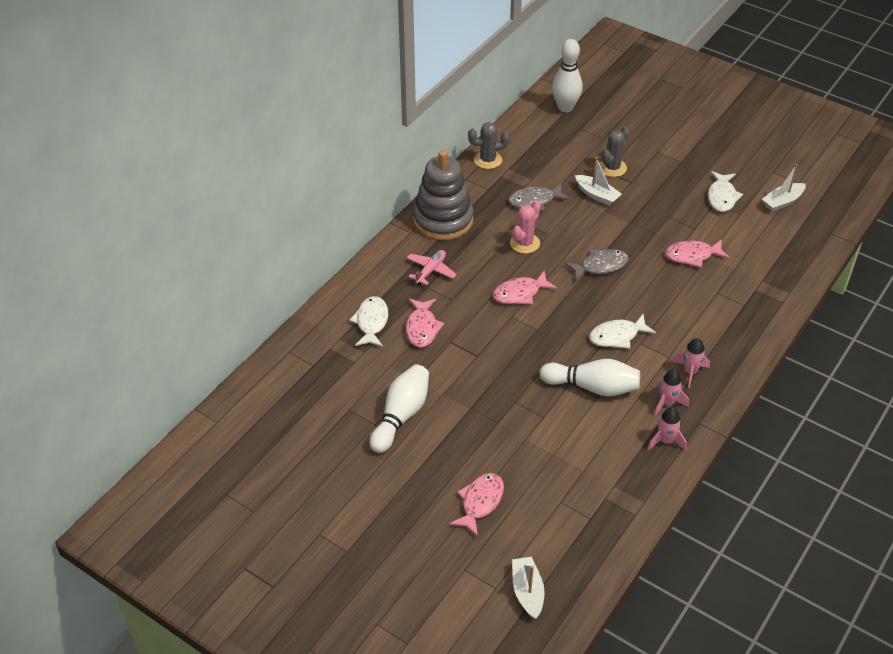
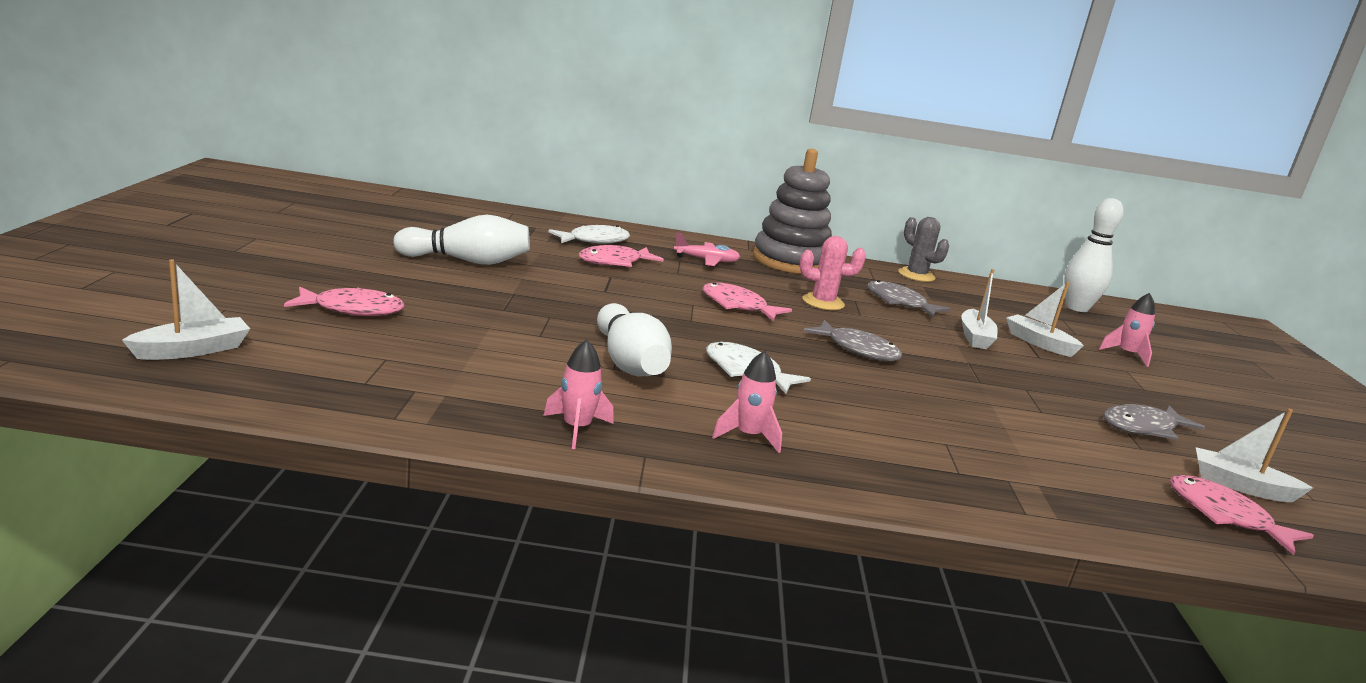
camera: 55 degrees right, 25 degrees down
(612, 168) = (1038, 343): grey cactus -> white boat
(667, 403) = (659, 422): pink rocket -> pink rocket (1126, 354)
(692, 256) = (986, 415): pink fish -> pink fish (1225, 516)
(722, 197) = (1143, 428): white fish -> grey fish

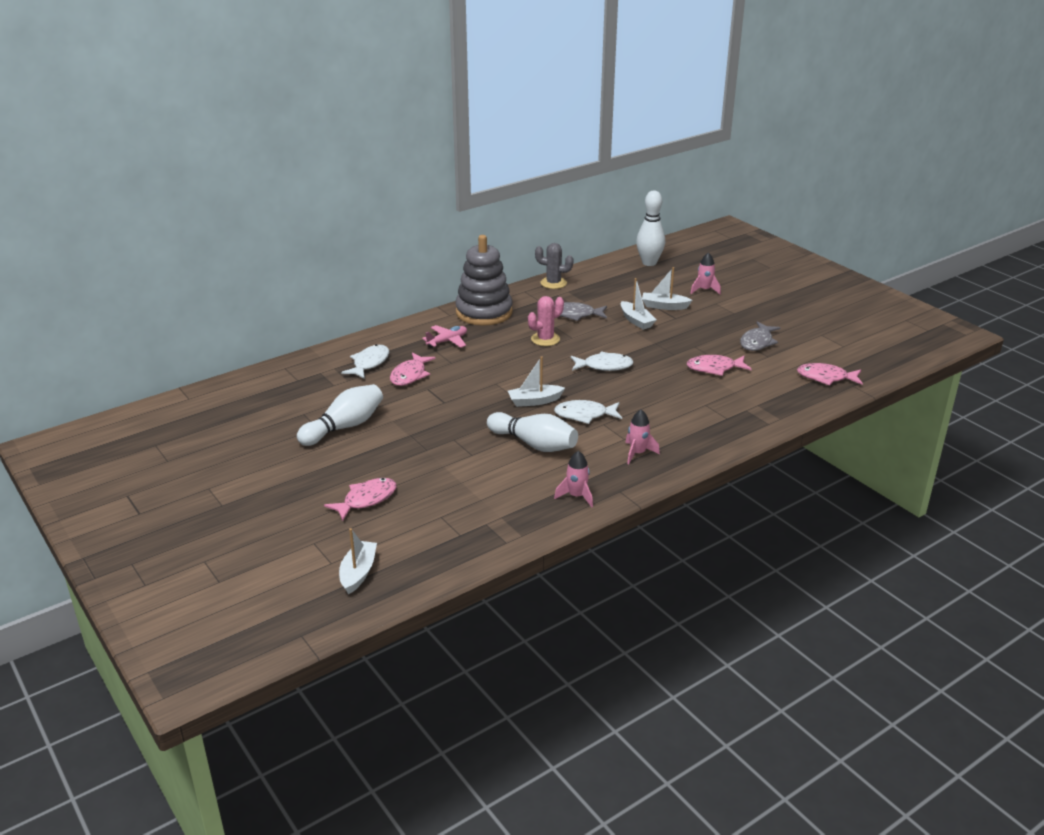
camera: 35 degrees left, 10 degrees up
(737, 306) = (515, 370): pink fish -> pink fish (714, 368)
(858, 349) = (604, 366): grey fish -> white fish
(1240, 486) = (817, 356): white boat -> white boat (534, 401)

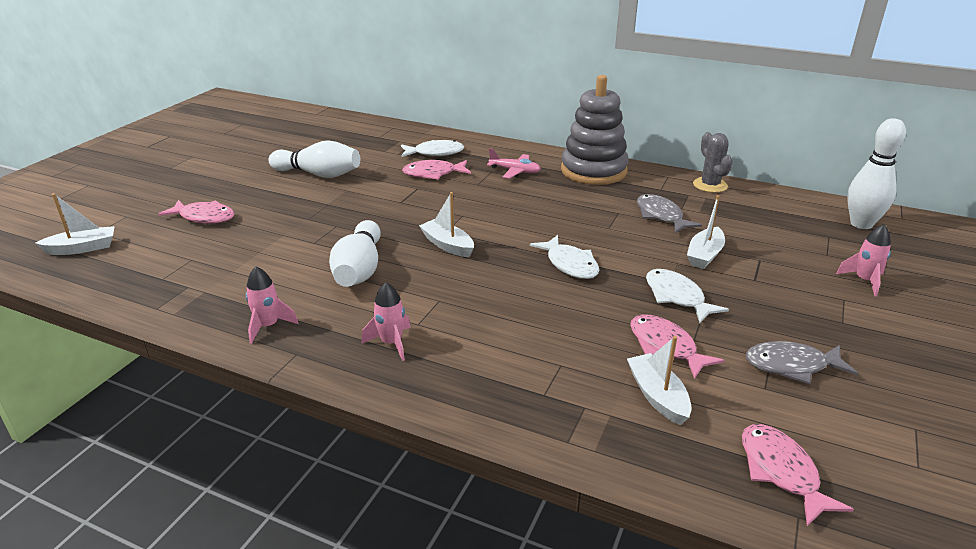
camera: 60 degrees right, 0 degrees up
(545, 339) = (583, 215): pink cactus -> none
(584, 415) = (447, 282): white fish -> white fish (677, 297)
(664, 306) = (770, 264): white boat -> white boat (657, 396)

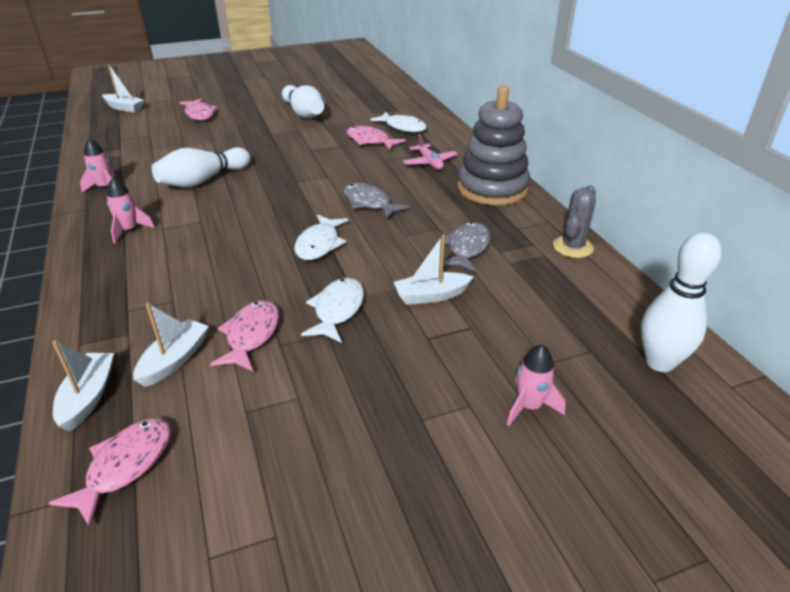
camera: 45 degrees right, 5 degrees up
(447, 245) = (277, 191): white boat -> white boat (88, 397)
(791, 366) = (299, 414): grey fish -> grey fish (369, 203)

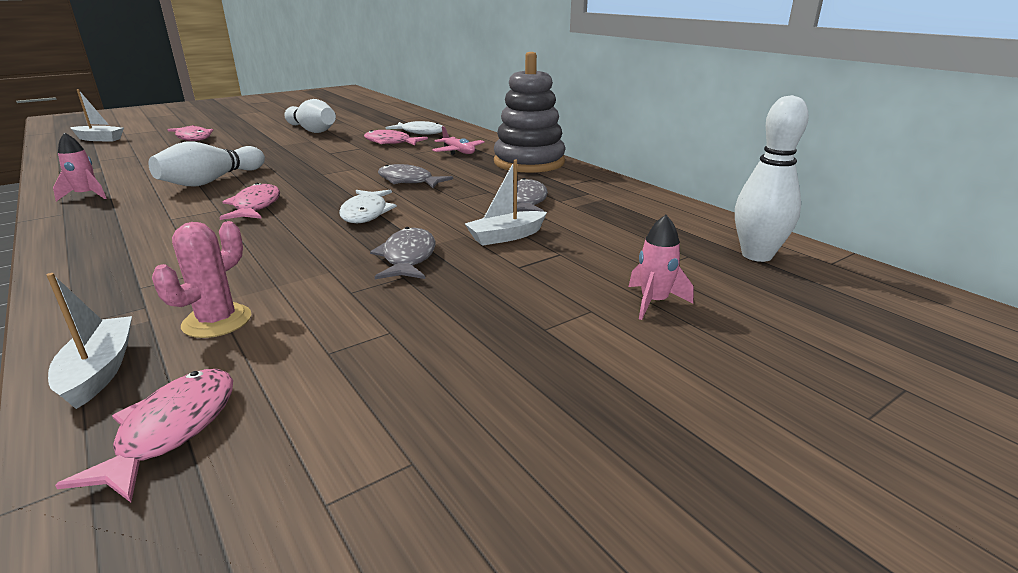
camera: 15 degrees left, 10 degrees down
(129, 230) = (127, 224): pink rocket -> none
(174, 360) = (217, 321): white boat -> pink cactus
(251, 335) = (312, 289): pink fish -> pink fish (255, 206)
(337, 310) = (408, 258): white fish -> grey fish
(572, 247) = (627, 191): grey cactus -> none

